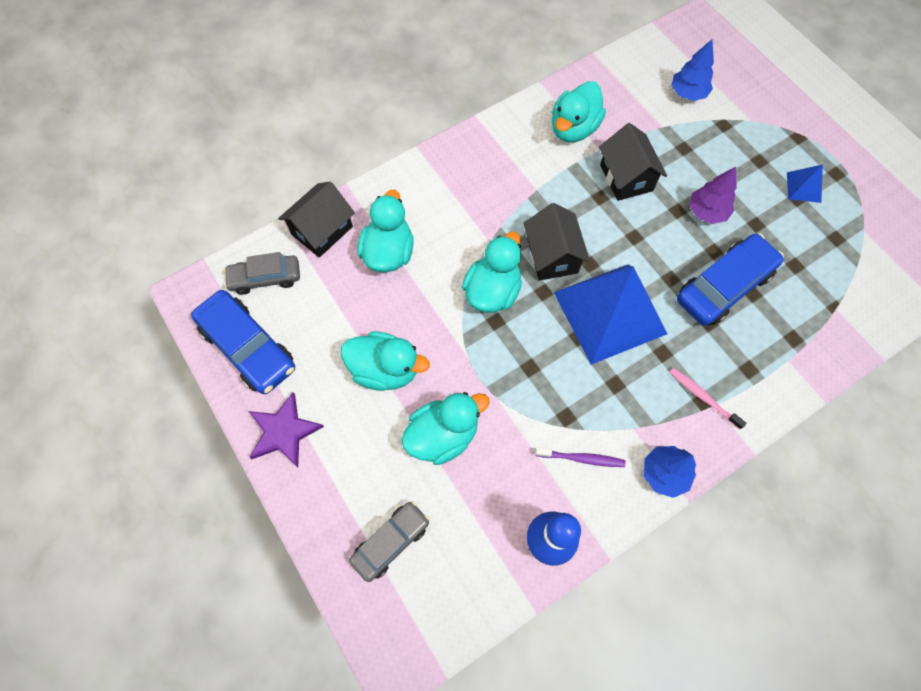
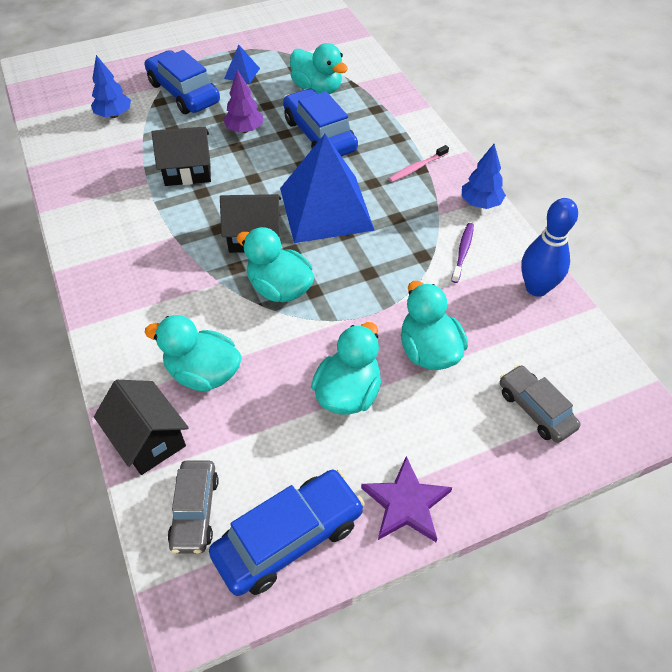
camera: 80 degrees left, 15 degrees down
(573, 129) = (114, 197): turquoise duck -> turquoise duck (317, 89)
(746, 142) = (184, 93): none -> blue car

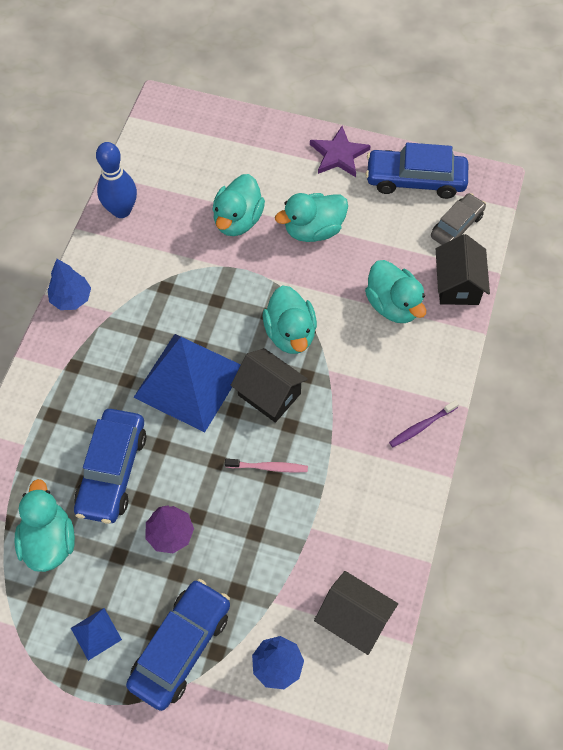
camera: 140 degrees left, 10 degrees up
(184, 93) = (181, 647): blue car -> blue car turned 150 degrees counterclockwise
(187, 171) = (265, 515): black house -> black house (354, 619)
(417, 168) = (75, 368): pink toothbrush -> pink toothbrush (268, 467)
(463, 252) = (134, 269): purple toothbrush -> purple toothbrush (421, 426)
(535, 409) = (216, 148): grey car -> none

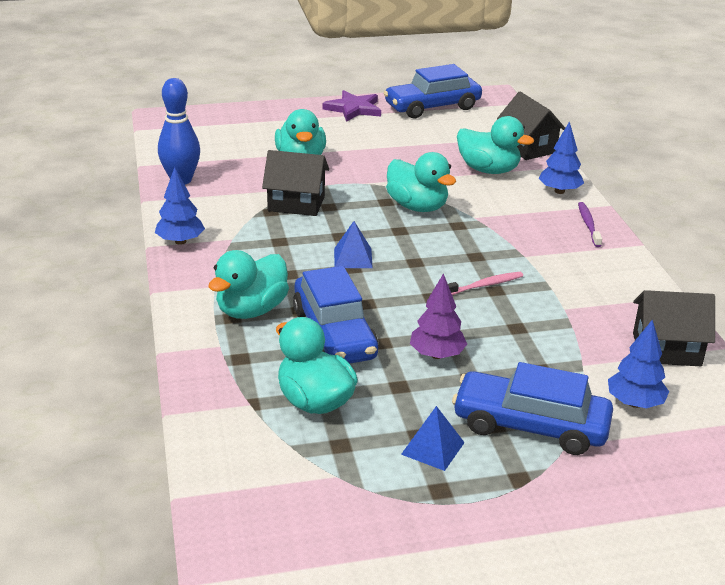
camera: 30 degrees left, 30 degrees down
(181, 647) = (530, 425): blue car -> blue car turned 75 degrees counterclockwise
(189, 381) = (353, 258): blue pyramid -> blue pyramid, size x0.41
(269, 394) = (437, 244): black house -> black house (296, 203)
(313, 230) = (375, 149): turquoise duck -> turquoise duck (251, 310)
(421, 426) = (588, 225): purple toothbrush -> purple toothbrush turned 150 degrees clockwise
(434, 365) = (559, 191): none -> blue tree
(457, 226) = (492, 120): grey car -> none

